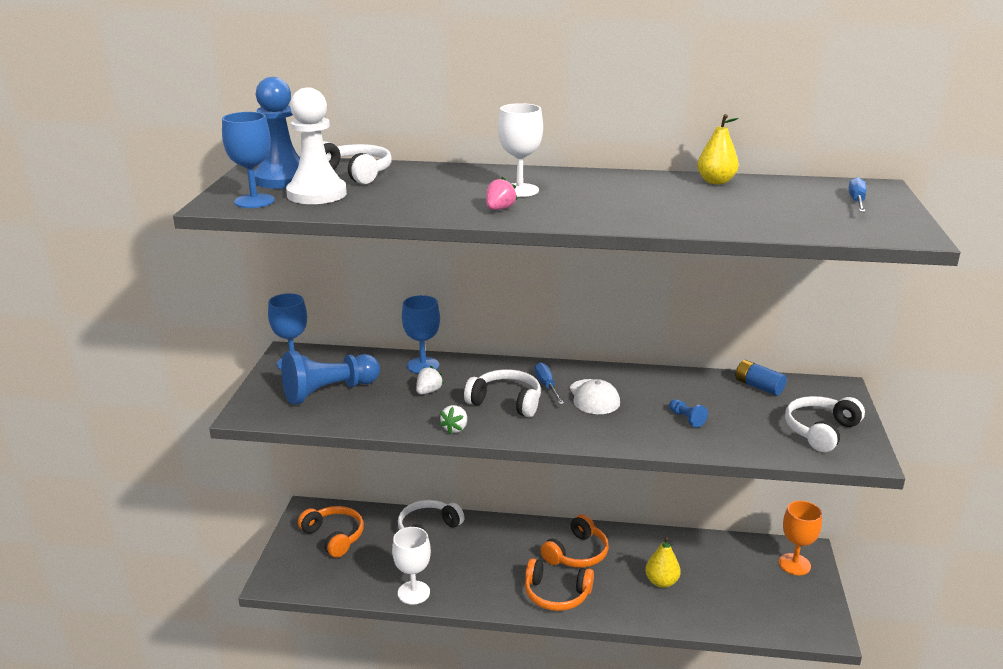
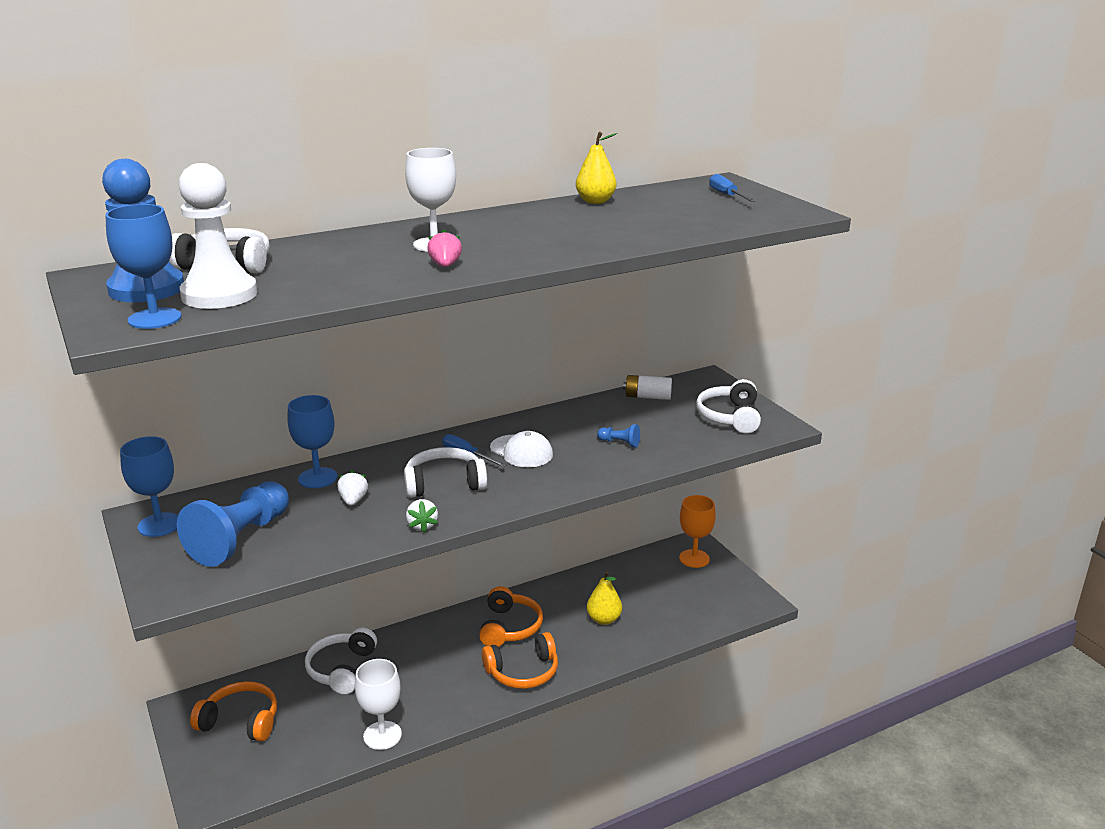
camera: 35 degrees left, 0 degrees up
(758, 386) = (647, 397): blue battery -> white battery

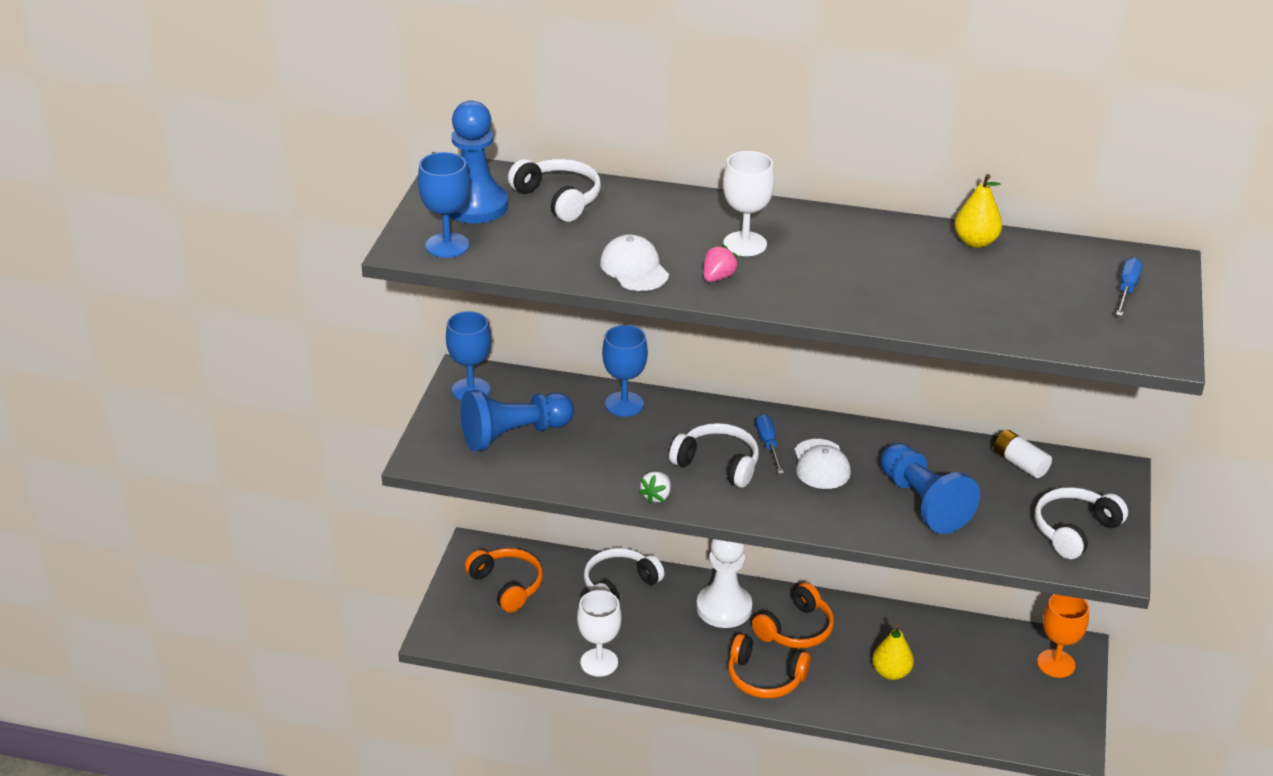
camera: 40 degrees right, 10 degrees up
(219, 295) = (515, 237): white pawn -> white pawn (724, 608)
(353, 500) = (629, 442): white strawberry -> none
(365, 281) = (634, 268): none -> white cap
(620, 443) = (923, 502): blue pawn -> blue pawn, size x2.41

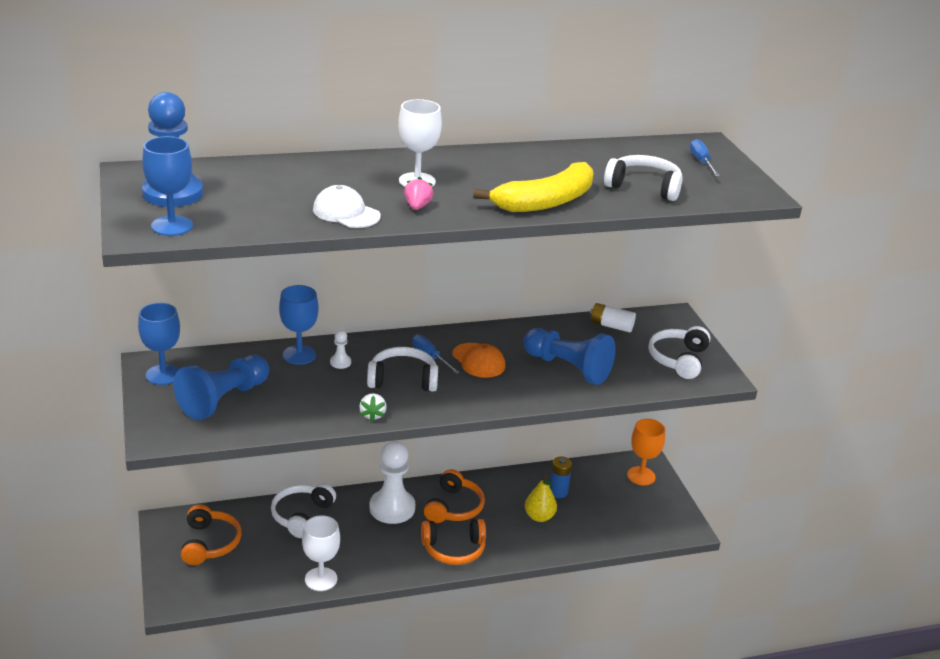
camera: 30 degrees left, 5 degrees down
(507, 585) = (209, 543): orange headphones -> orange headphones turned 60 degrees clockwise
(558, 199) = (241, 176): white headphones -> white headphones (644, 187)
(663, 425) = (340, 362): none -> white pawn
(821, 465) = (478, 361): white cap -> orange cap
(872, 303) = (545, 202): none -> yellow banana
(934, 650) = (558, 492): none -> blue battery
(975, 242) = (578, 151): yellow pear -> none

